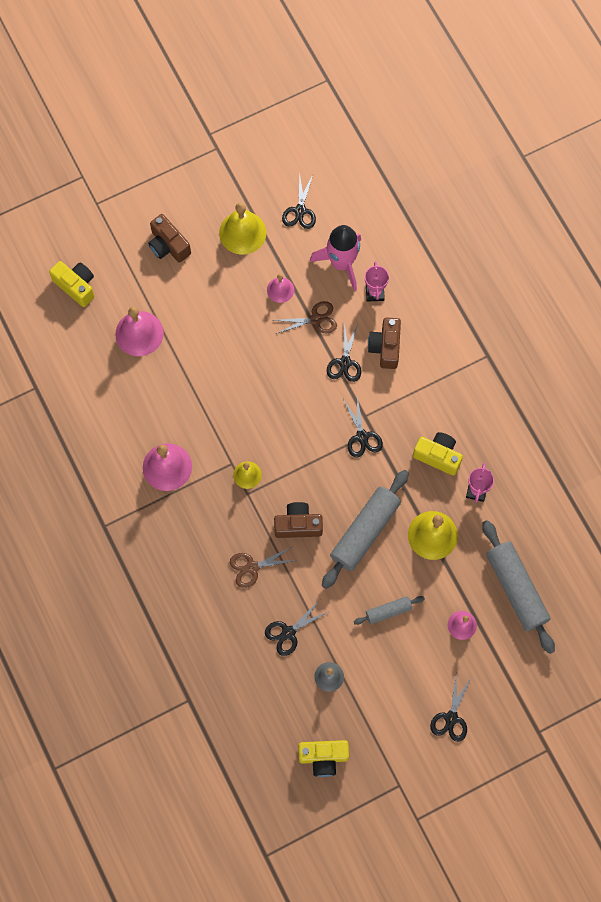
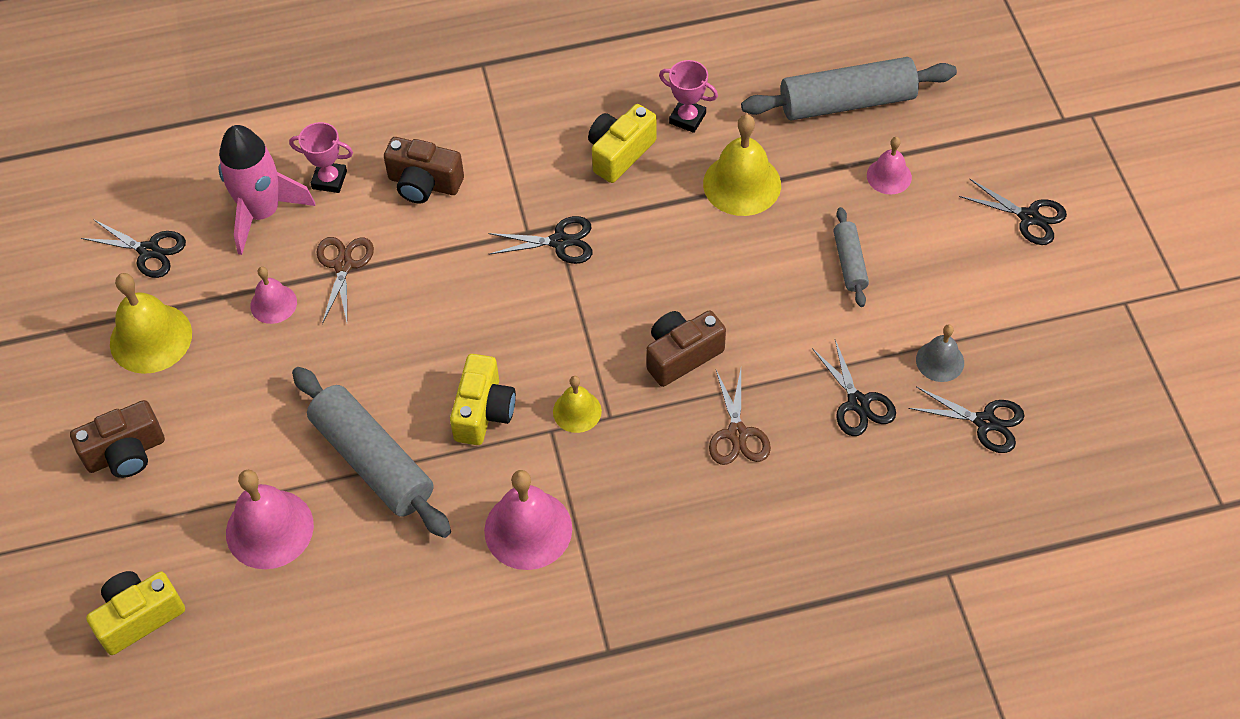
camera: 75 degrees left, 15 degrees down
(298, 525) = (681, 355): brown camera -> brown camera turned 45 degrees clockwise
(323, 757) = (1069, 393): yellow camera -> yellow camera (483, 411)
(345, 362) = (430, 240): black scissors -> black scissors (985, 422)
(365, 532) = (715, 268): grey rolling pin -> grey rolling pin (373, 461)

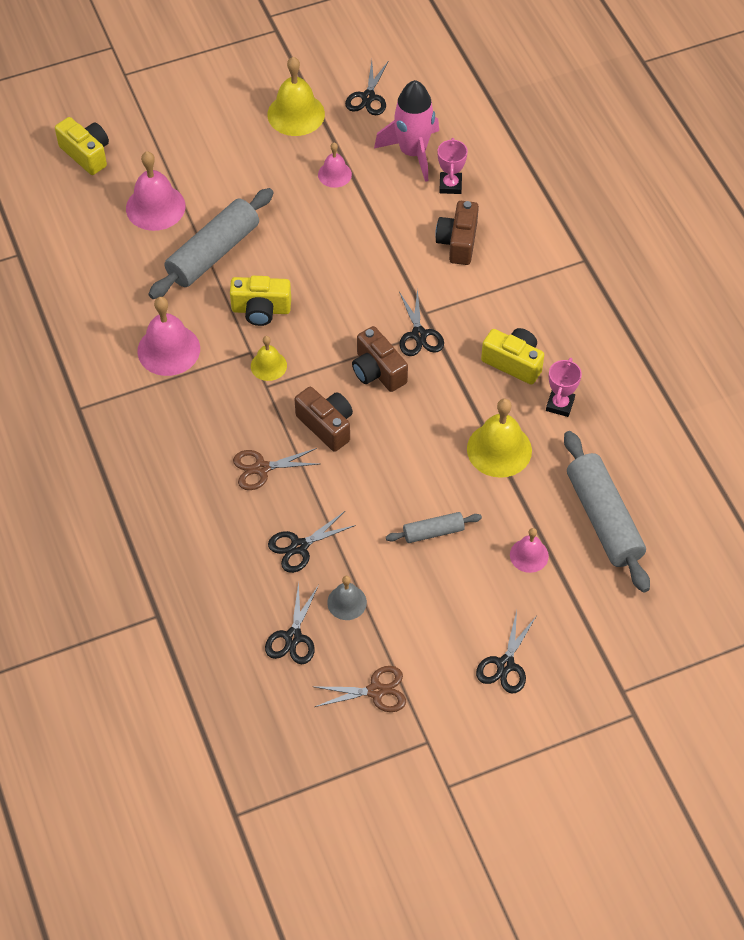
camera: 80 degrees right, 0 degrees up
(126, 453) = (204, 121): brown camera -> brown camera (378, 371)
(343, 265) = (374, 207): brown scissors -> brown scissors (375, 691)

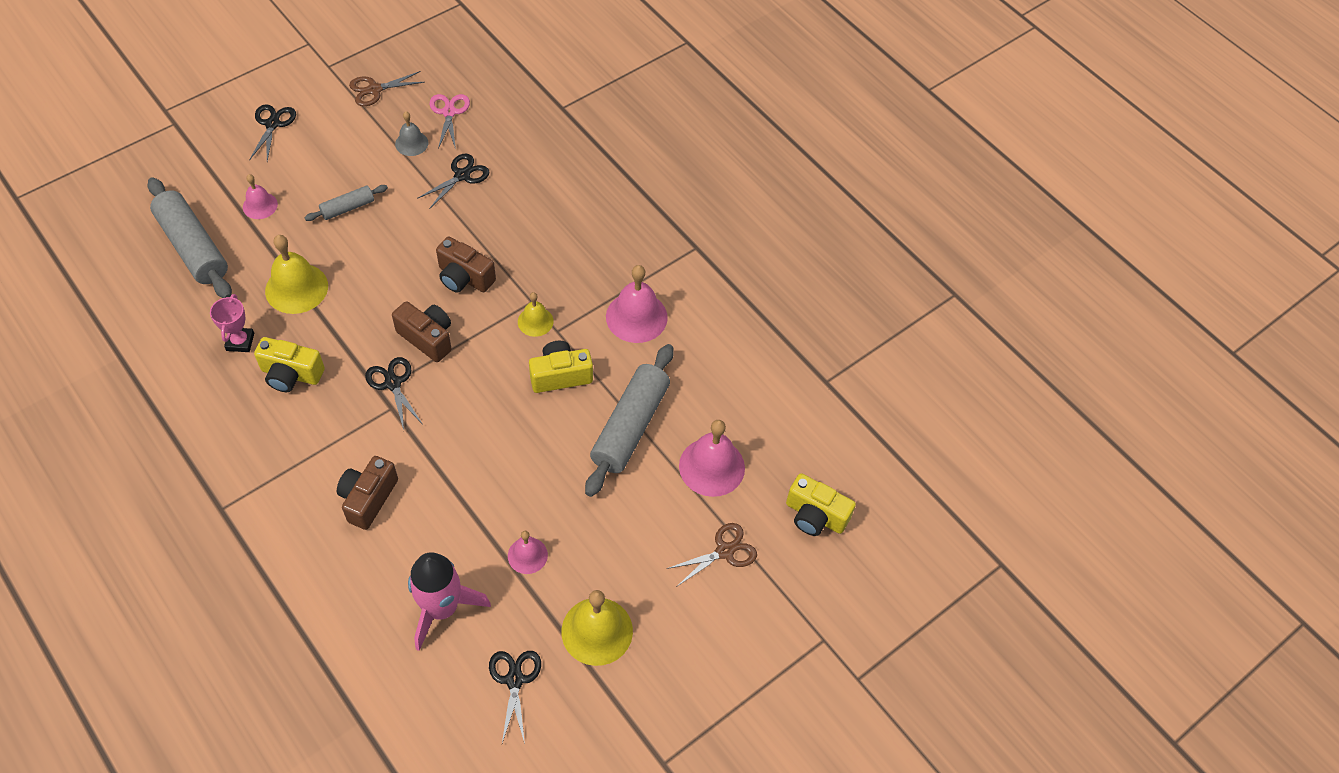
camera: 160 degrees right, 0 degrees up
(262, 468) = (513, 229): brown scissors -> brown scissors (724, 551)
(293, 637) = (449, 112): black scissors -> pink scissors
(450, 185) = (389, 572): pink trophy -> none
(458, 242) = (368, 498): brown camera -> brown camera turned 150 degrees counterclockwise

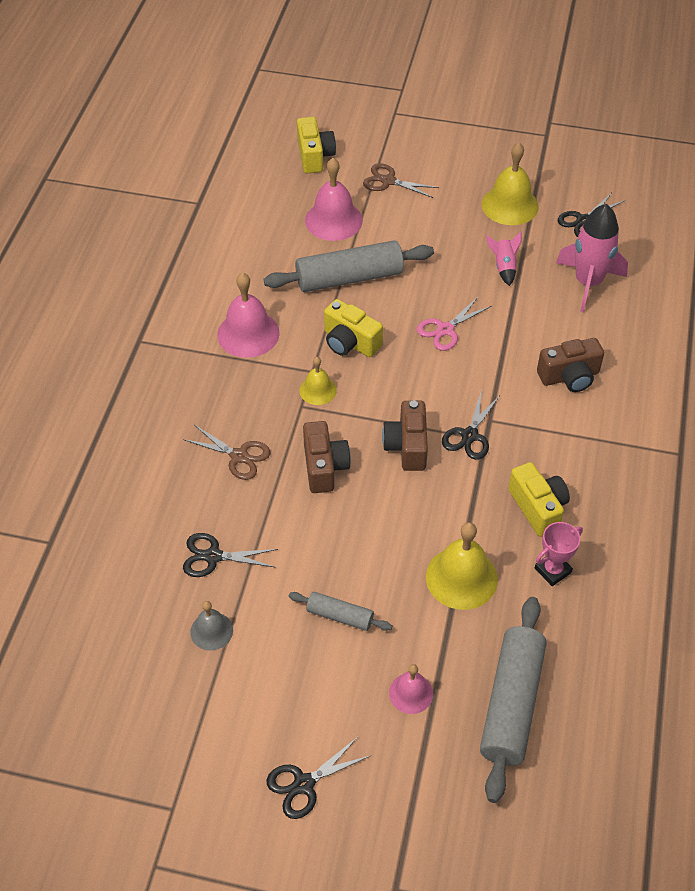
camera: 125 degrees left, 5 degrees down
(375, 90) = (168, 728): brown scissors -> brown scissors (239, 456)
(449, 112) = (140, 632): pink scissors -> pink scissors (445, 329)
(527, 555) = (504, 267): pink bell -> pink rocket

